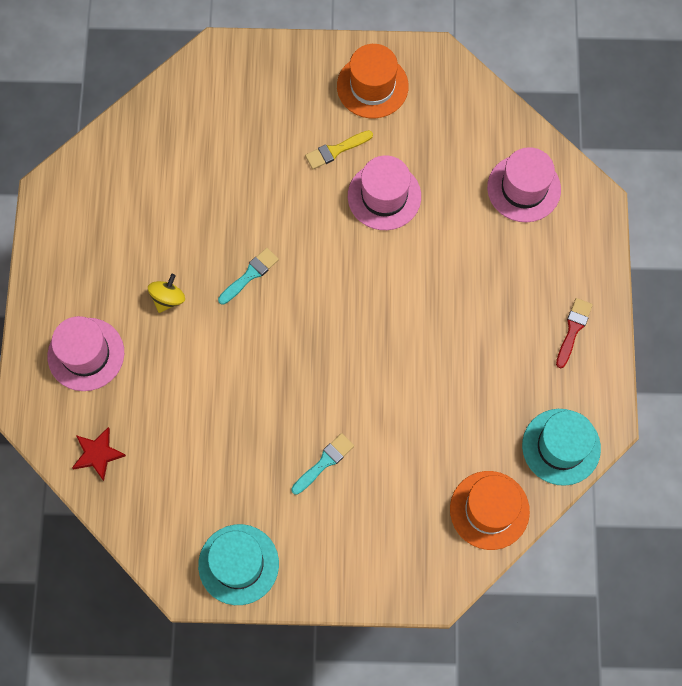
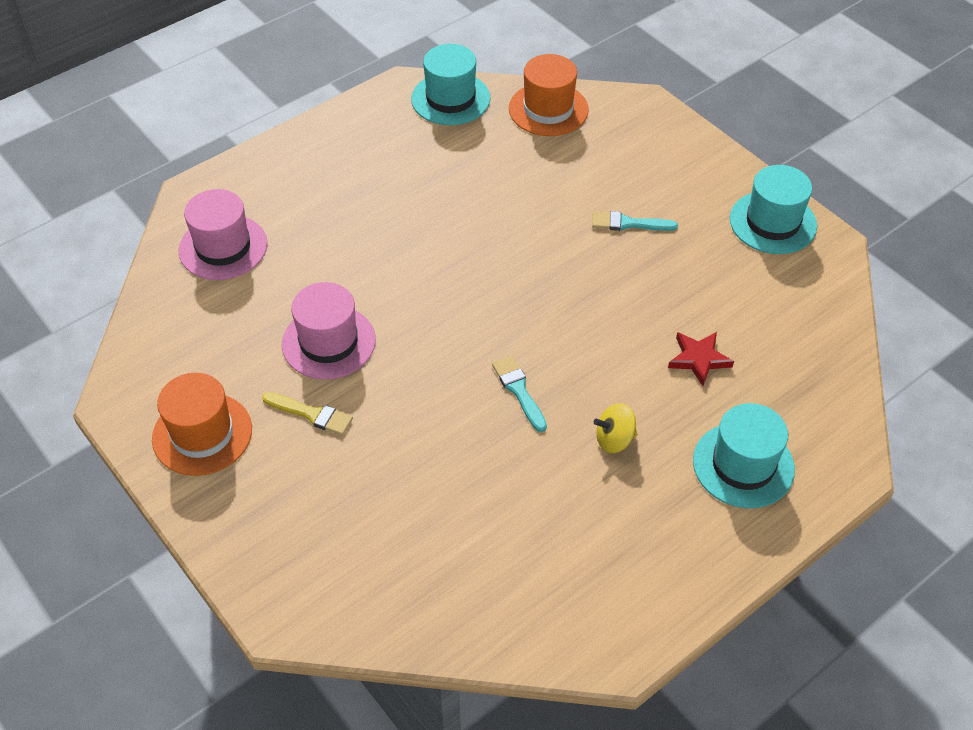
camera: 130 degrees left, 20 degrees down
(86, 354) = (743, 465): pink hat -> turquoise hat
(98, 454) = (814, 381): red star -> red star (699, 359)
(250, 275) = (519, 390): turquoise brush -> turquoise brush turned 60 degrees clockwise
(573, 329) = (338, 143): red brush -> none

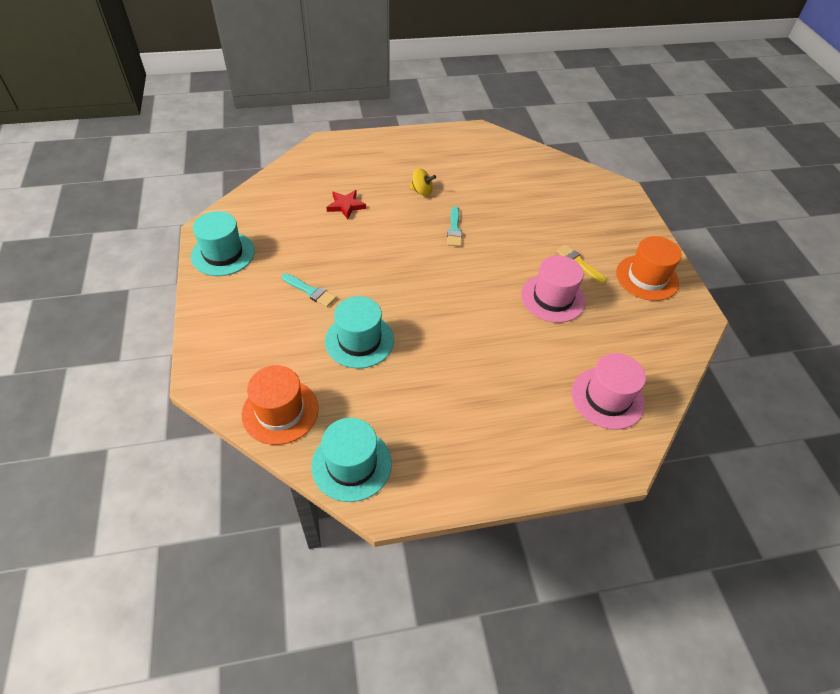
camera: 155 degrees left, 0 degrees up
(743, 465) = (370, 161): turquoise hat -> turquoise hat (359, 340)

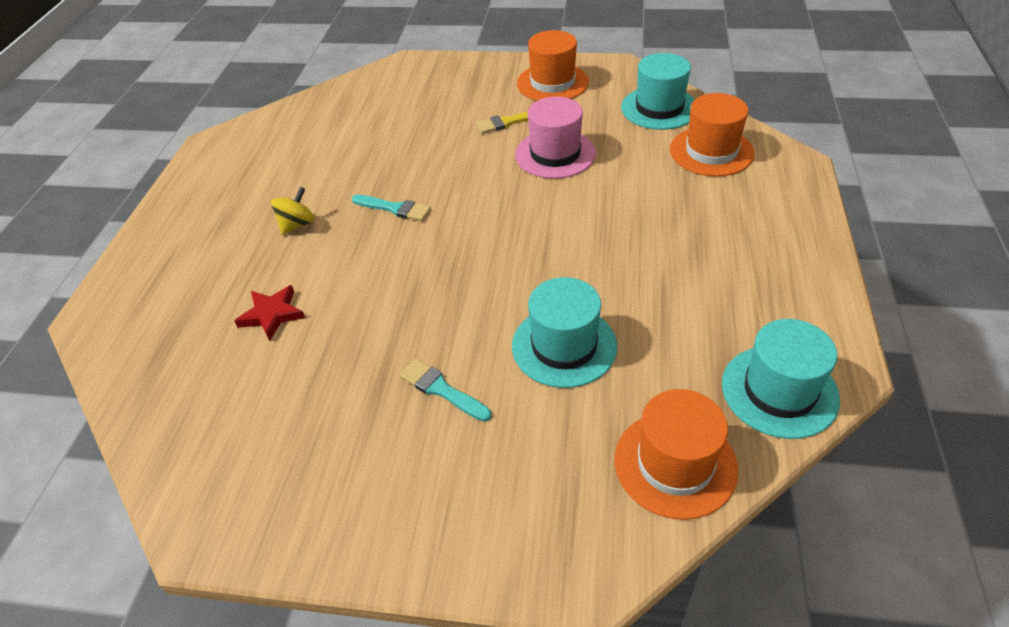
camera: 65 degrees left, 5 degrees down
(223, 254) = (287, 509): turquoise hat -> turquoise hat (659, 108)
(310, 291) = (441, 389): turquoise brush -> turquoise brush turned 105 degrees counterclockwise
(607, 398) = (711, 151): pink hat -> orange hat

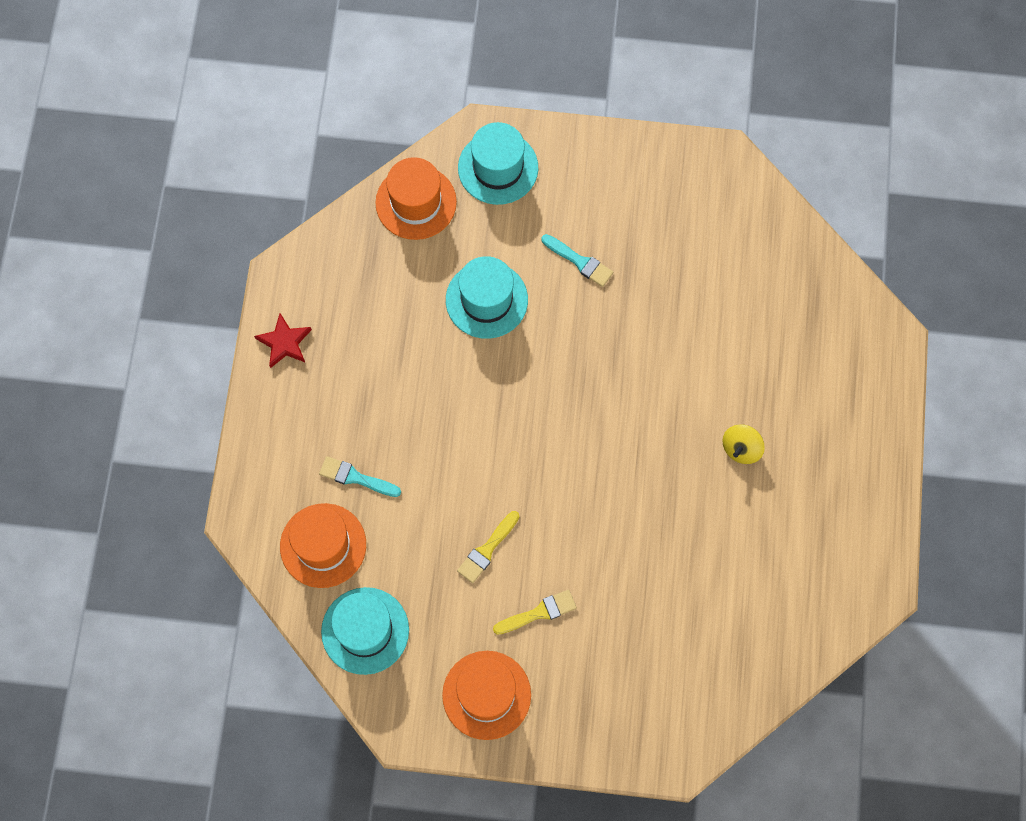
camera: 175 degrees right, 25 degrees up
(272, 314) = (732, 337): red star -> red star (284, 343)
(394, 208) = (648, 468): turquoise brush -> turquoise brush (356, 477)
(555, 154) = (487, 549): pink hat -> yellow brush
(779, 391) = (332, 257): turquoise hat -> turquoise hat (498, 168)

